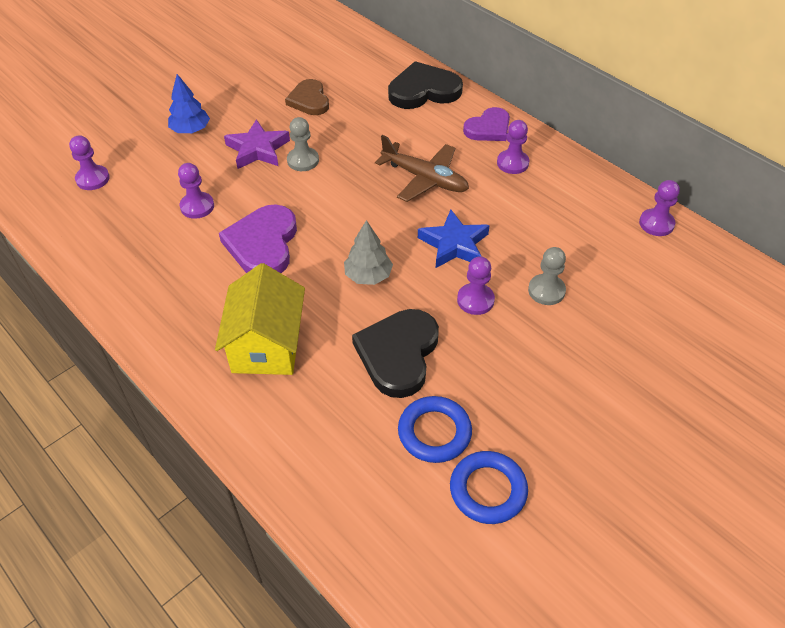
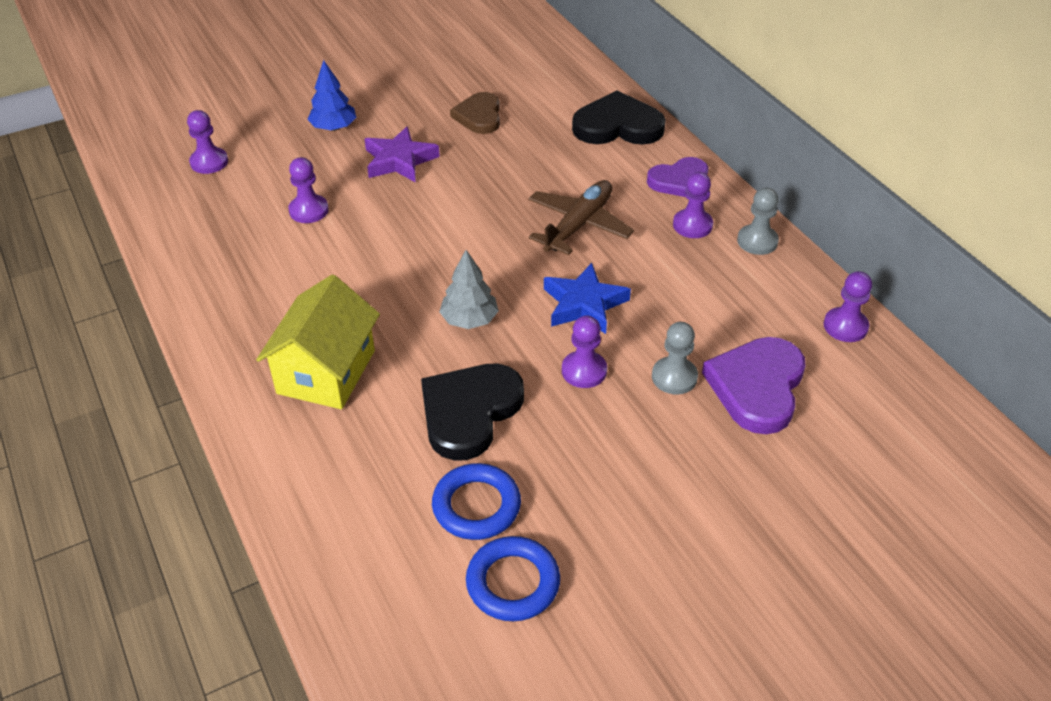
camera: 15 degrees right, 5 degrees down
(263, 244) = (364, 264): purple heart -> purple heart (757, 387)
(303, 160) = (445, 181): grey pawn -> grey pawn (757, 241)
(425, 179) = (579, 225): brown plane -> brown plane turned 105 degrees counterclockwise

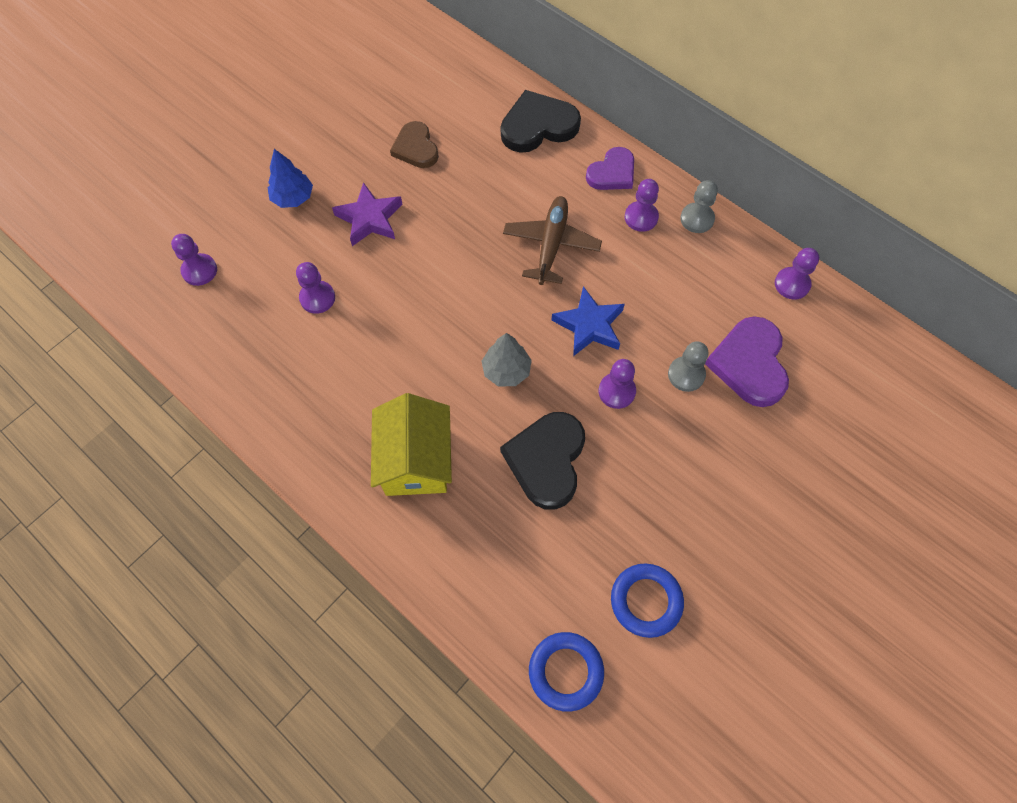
camera: 20 degrees left, 20 degrees up
(476, 506) = (590, 544): blue ring -> blue ring (565, 671)

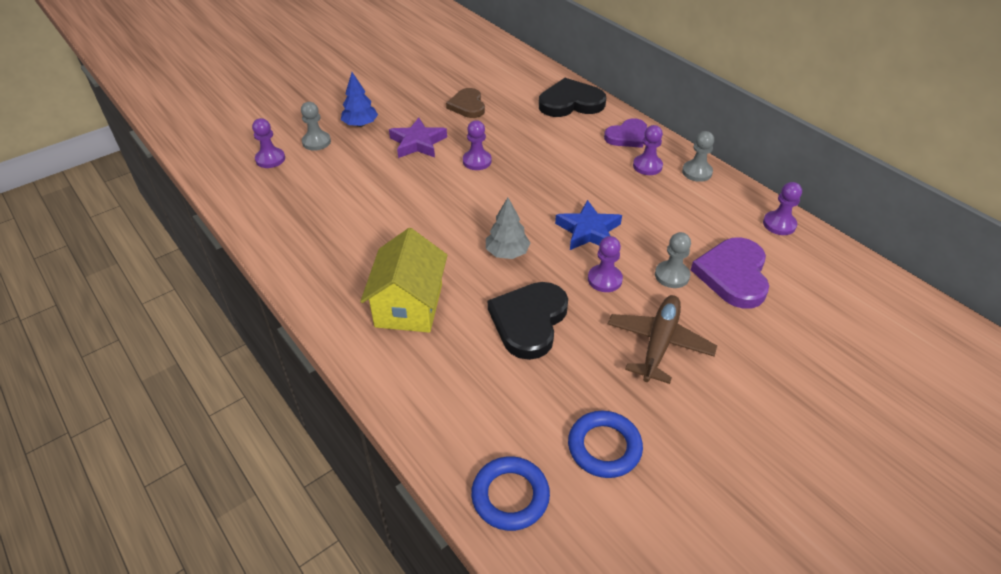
camera: 10 degrees right, 20 degrees down
(247, 234) = (316, 142): none -> grey pawn
(317, 298) = (359, 186): purple pawn -> purple pawn (477, 161)
(551, 245) = (566, 175): brown plane -> brown plane (659, 343)

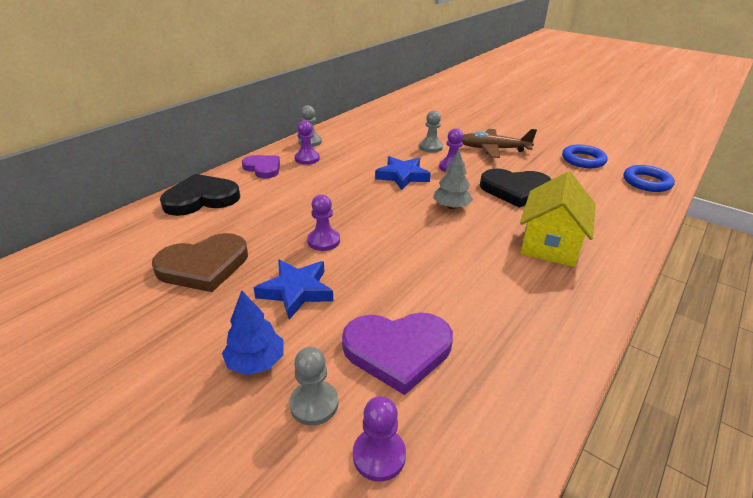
camera: 105 degrees left, 10 degrees down
(409, 305) = (550, 244): yellow house -> yellow house turned 60 degrees counterclockwise
(418, 143) = (296, 291): purple star -> blue star
(467, 106) = (204, 266): brown heart -> brown heart, size x1.51
(570, 103) = (201, 199): black heart -> black heart turned 90 degrees clockwise
(733, 275) = (417, 131): purple heart -> purple heart (398, 350)
(779, 224) = (359, 119): purple pawn -> none

